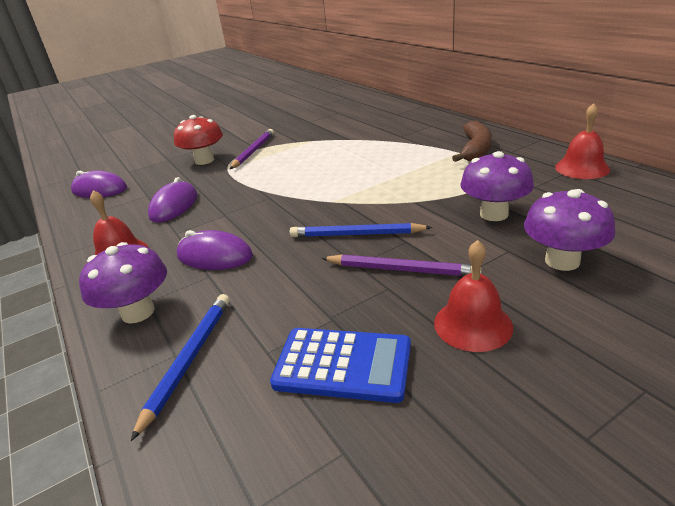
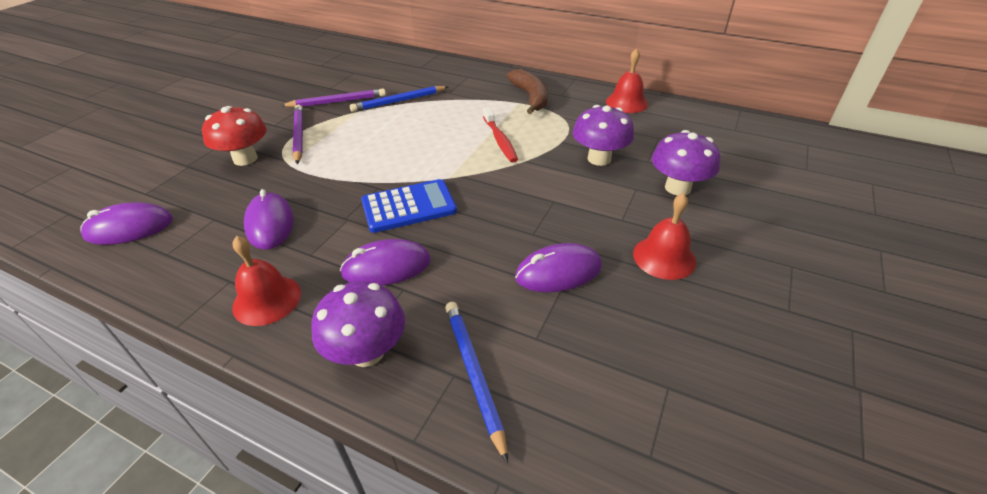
camera: 35 degrees left, 10 degrees up
(343, 364) = (605, 324): blue calculator -> blue calculator (409, 206)
(346, 303) = (558, 272): none -> purple mouse
(356, 234) = (505, 206): blue pencil -> blue pencil (399, 101)
(401, 269) = (574, 228): purple pencil -> purple pencil (337, 102)
(407, 180) = (500, 140): none -> red toothbrush

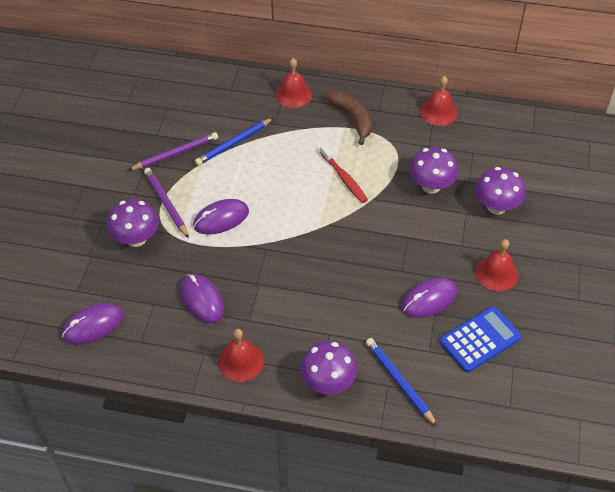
camera: 15 degrees left, 10 degrees up
(245, 159) = (136, 239): red mushroom -> purple mushroom
(386, 267) = (310, 319): purple mouse -> purple mouse (221, 219)
(409, 206) = (300, 263): blue calculator -> blue calculator (480, 339)
(479, 76) = (293, 94): none -> red bell

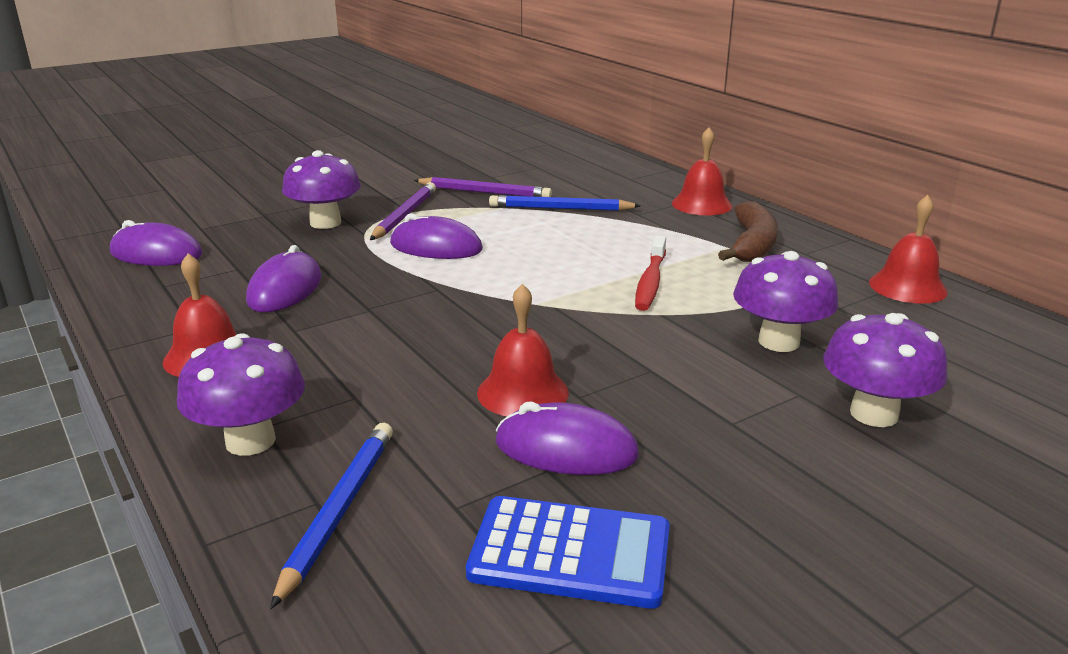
camera: 45 degrees right, 25 degrees down
(496, 273) = (748, 489): red bell -> red bell (522, 392)

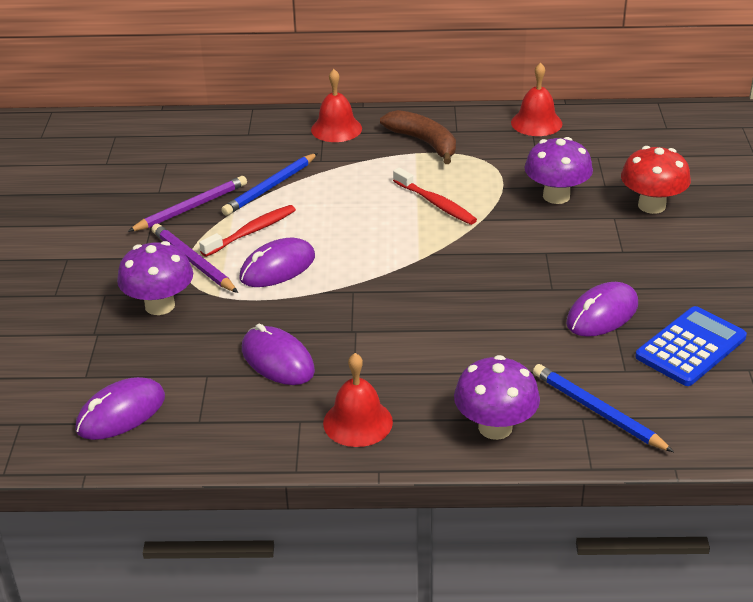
camera: 55 degrees left, 10 degrees up
(479, 222) = (252, 232): none -> red toothbrush
(522, 392) = (530, 306): red bell -> none
(874, 414) = (651, 205): purple mushroom -> red mushroom

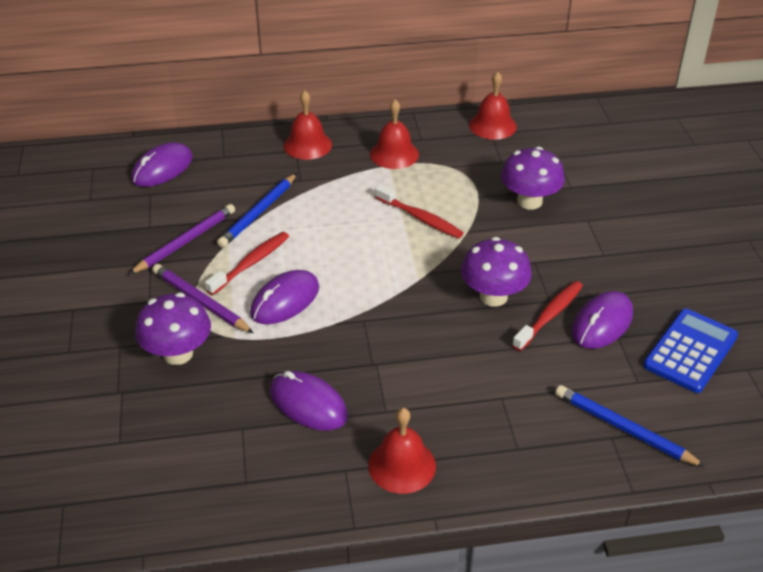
camera: 10 degrees left, 5 degrees up
(121, 413) = (165, 481): purple mouse -> purple mouse (162, 169)
(424, 143) = (394, 154): brown banana -> red bell
(495, 427) = (533, 457): purple mushroom -> purple mushroom (493, 296)
(548, 302) = (550, 315): none -> red toothbrush
(651, 205) = (618, 204): red mushroom -> none

